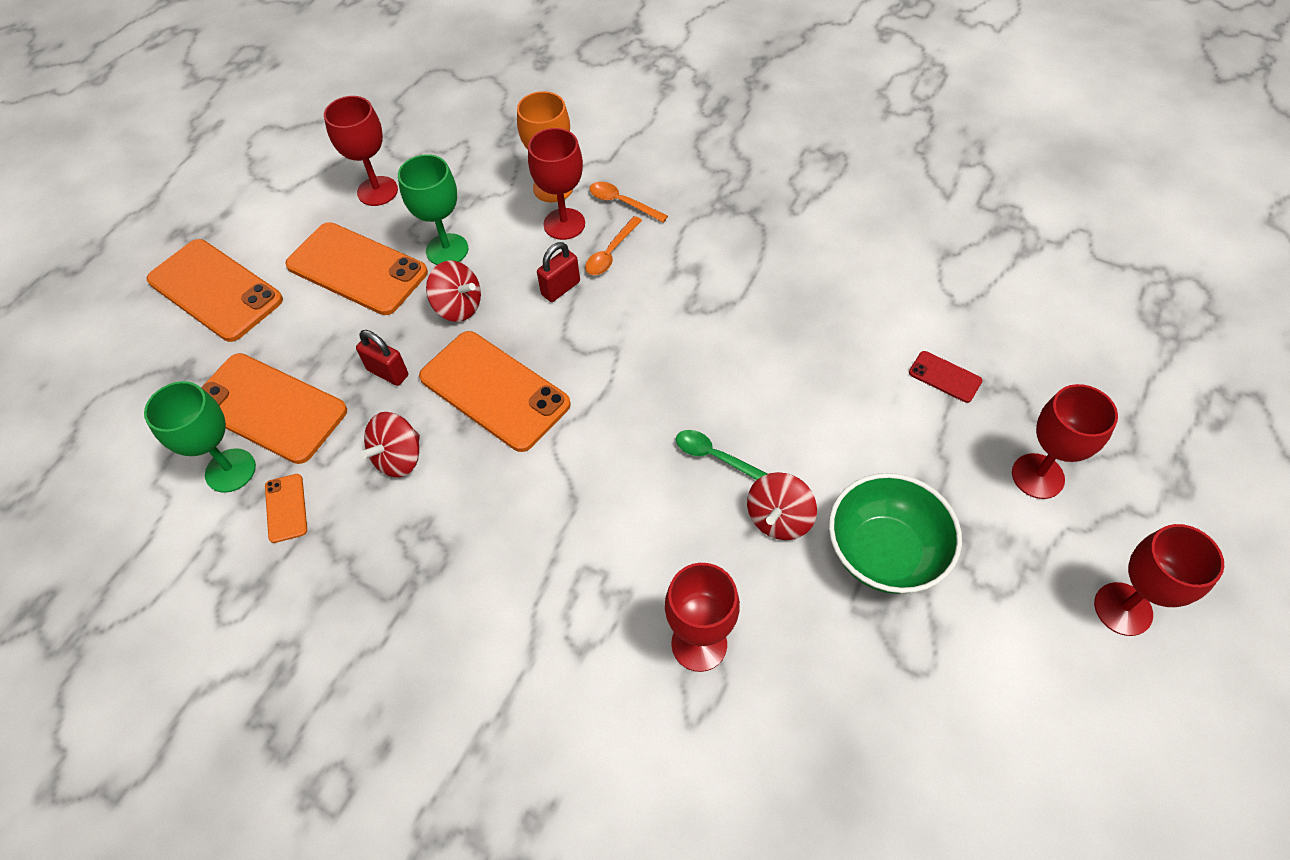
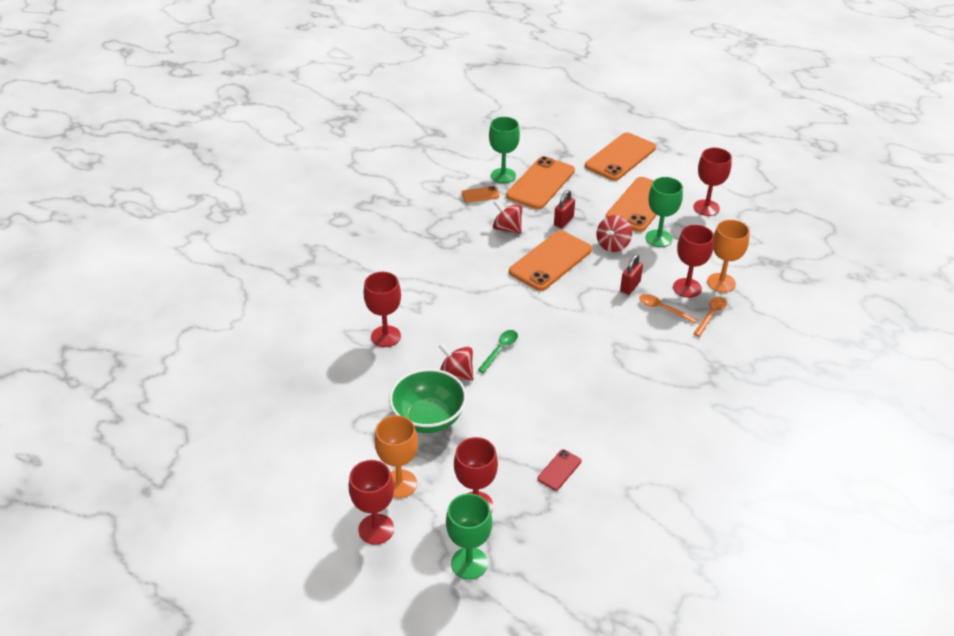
camera: 90 degrees right, 15 degrees down
(561, 288) = (630, 286): red padlock -> red padlock turned 75 degrees clockwise
(1027, 583) = (399, 484): none -> orange goblet
(1136, 479) = (469, 563): none -> green goblet

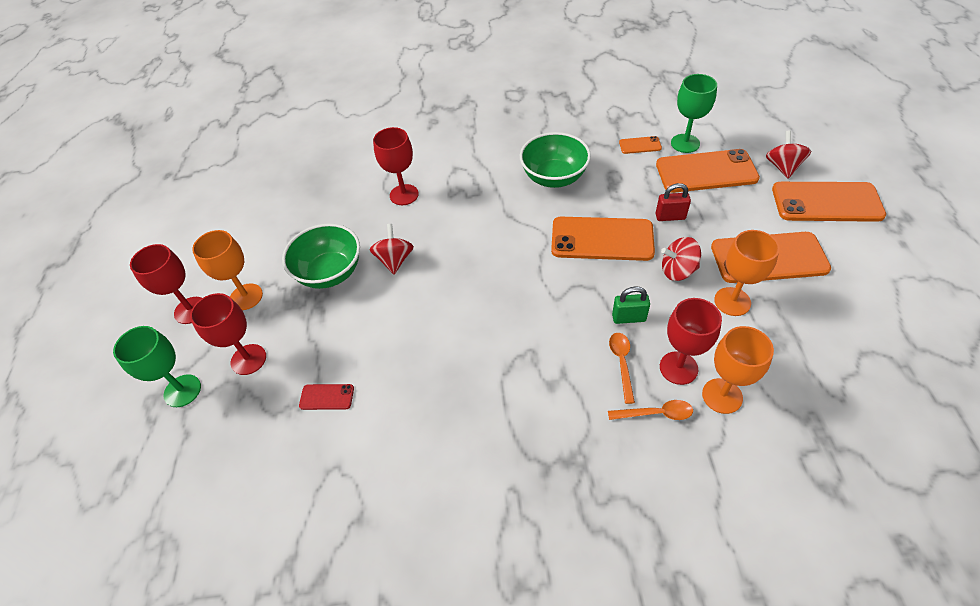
camera: 60 degrees right, 10 degrees up
(464, 250) = (554, 177): none -> green bowl
(480, 194) = (640, 145): orange phone -> orange phone turned 45 degrees counterclockwise
(500, 350) = (448, 271): green spoon -> none
(507, 228) = (614, 187): red spinning top -> red spinning top (782, 167)
(630, 286) = (628, 318): red padlock -> green padlock
(658, 238) = (732, 301): green goblet -> orange goblet
(706, 208) = (838, 316): red goblet -> none

